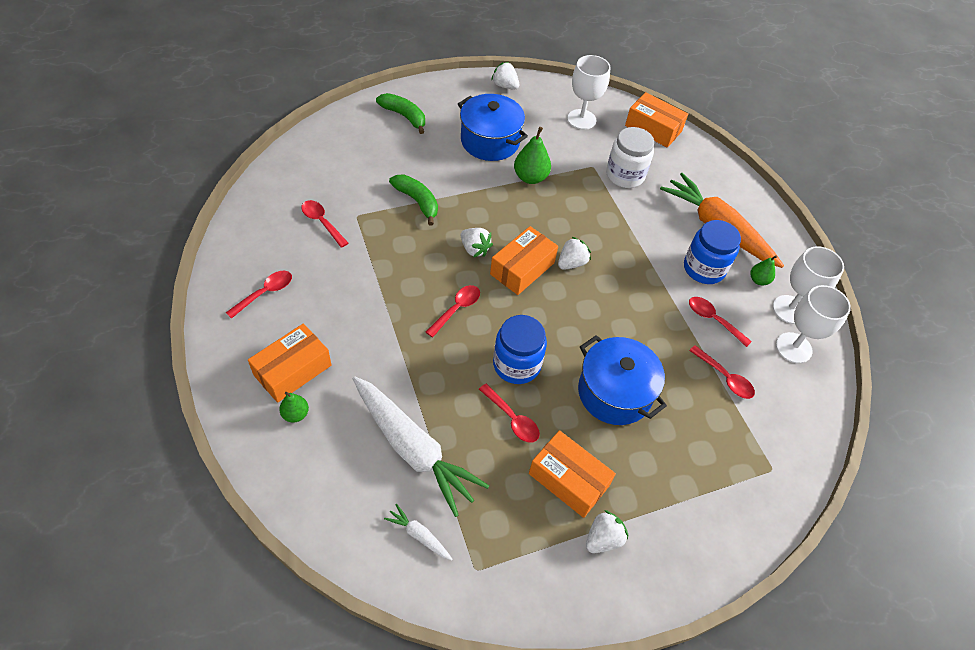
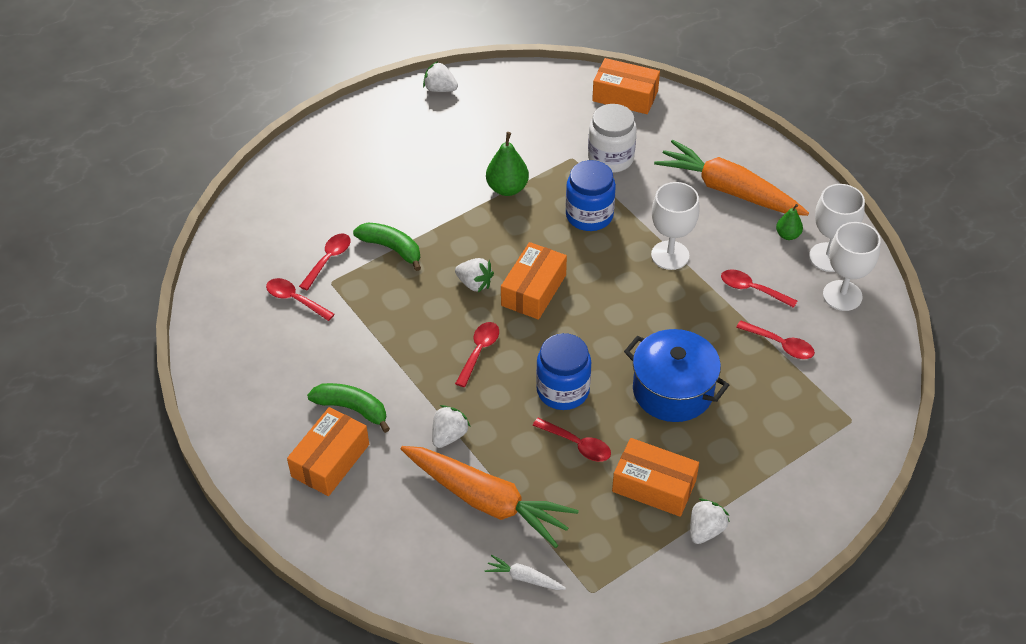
camera: 10 degrees left, 5 degrees down
(265, 293) = (266, 391): red spoon -> red spoon (328, 260)
(295, 414) = (352, 502): green pear -> none
(404, 116) = (338, 155): green banana -> green banana (352, 409)
(413, 449) = (487, 501): white carrot -> orange carrot
(490, 141) = (447, 159): blue pot -> none
(571, 263) = (584, 270): white strawberry -> white strawberry (449, 435)
(581, 119) = (541, 106): white goblet -> white goblet (670, 255)
(704, 268) = (727, 238): blue jar -> blue jar (589, 215)

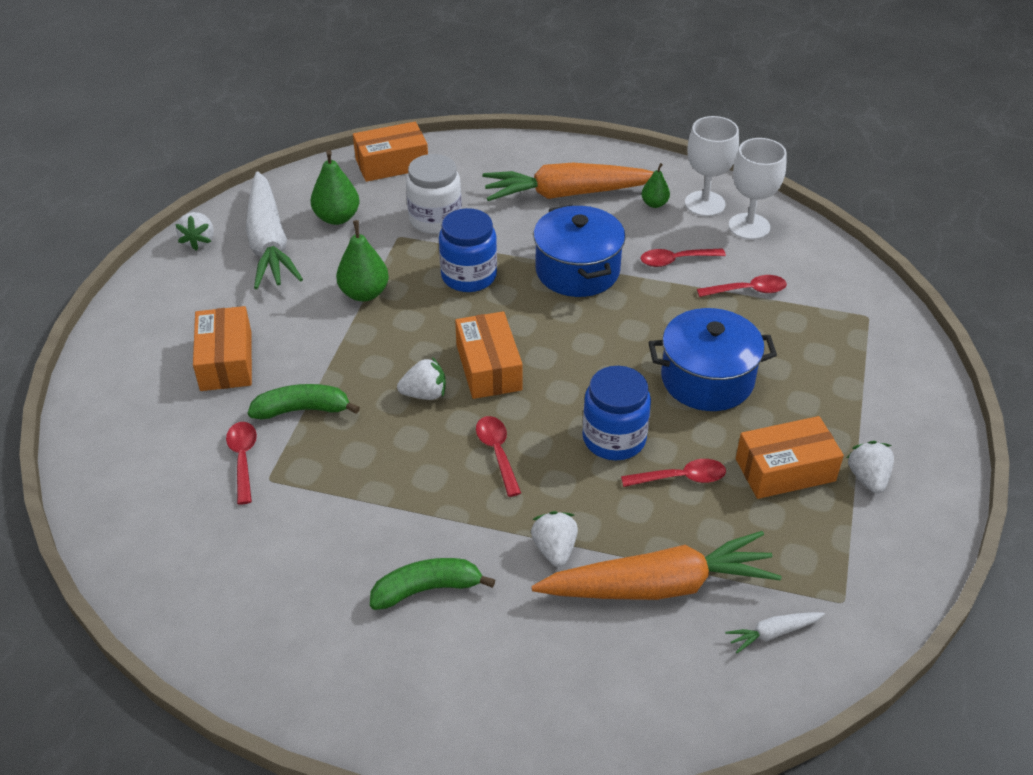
camera: 40 degrees left, 5 degrees down
(295, 300) = (246, 520): red spoon -> none
(330, 460) = (459, 657): orange box -> orange box (226, 361)
(440, 89) = (199, 241): white strawberry -> white strawberry turned 75 degrees counterclockwise
(482, 115) = (269, 243): none -> white carrot
(545, 120) = (337, 218): none -> green pear
(670, 255) = (577, 270): white goblet -> blue pot

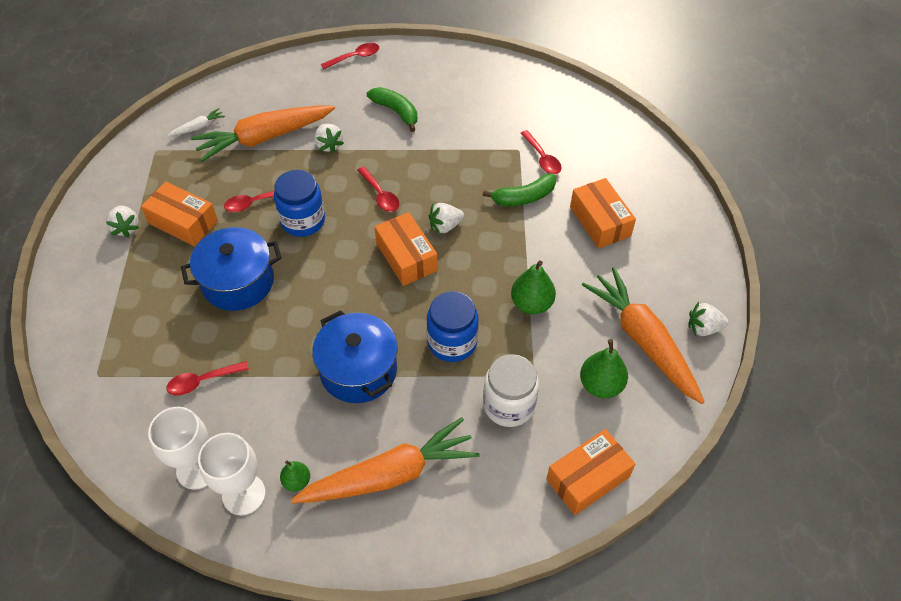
camera: 165 degrees right, 10 degrees up
(199, 241) = (703, 328): white strawberry -> white strawberry turned 75 degrees counterclockwise
(269, 243) = (643, 340): white carrot -> orange carrot
(427, 589) = (396, 112): green banana -> green banana turned 105 degrees counterclockwise
(676, 260) = (269, 404): red spoon -> red spoon (355, 57)
(785, 470) = (183, 222): orange box -> orange box turned 60 degrees clockwise

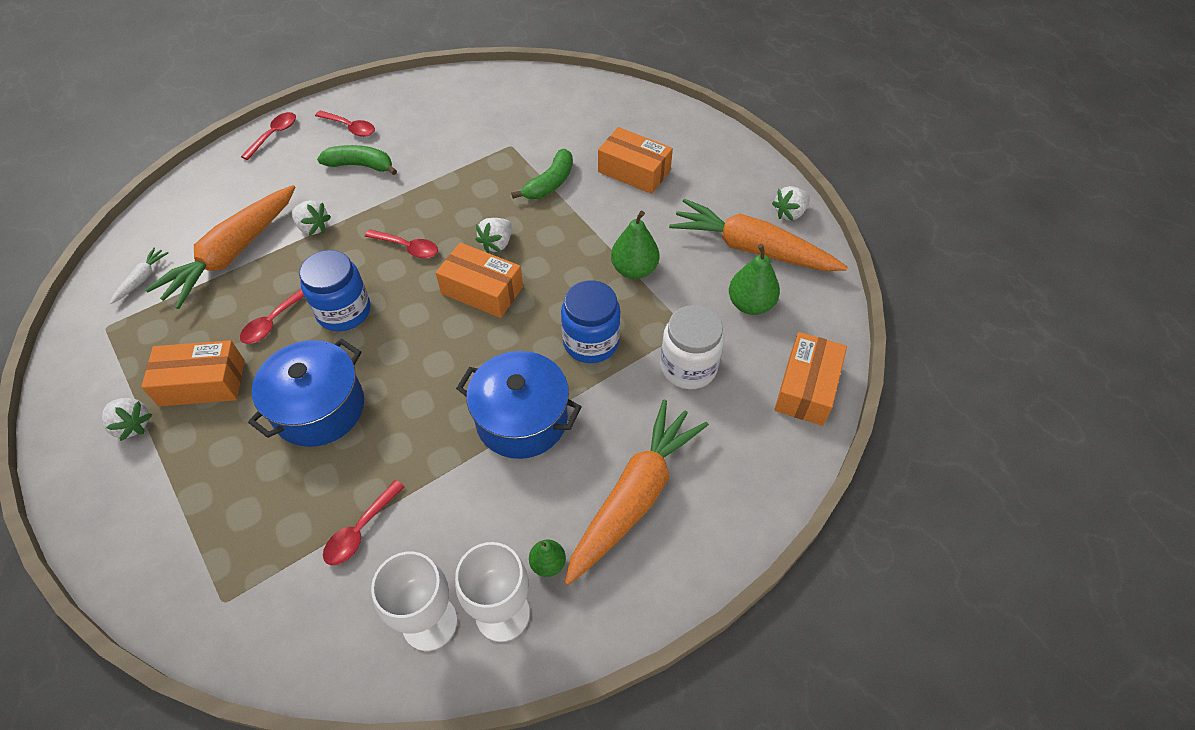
camera: 35 degrees left, 0 degrees up
(542, 158) = (538, 143): red spoon -> red spoon (350, 128)

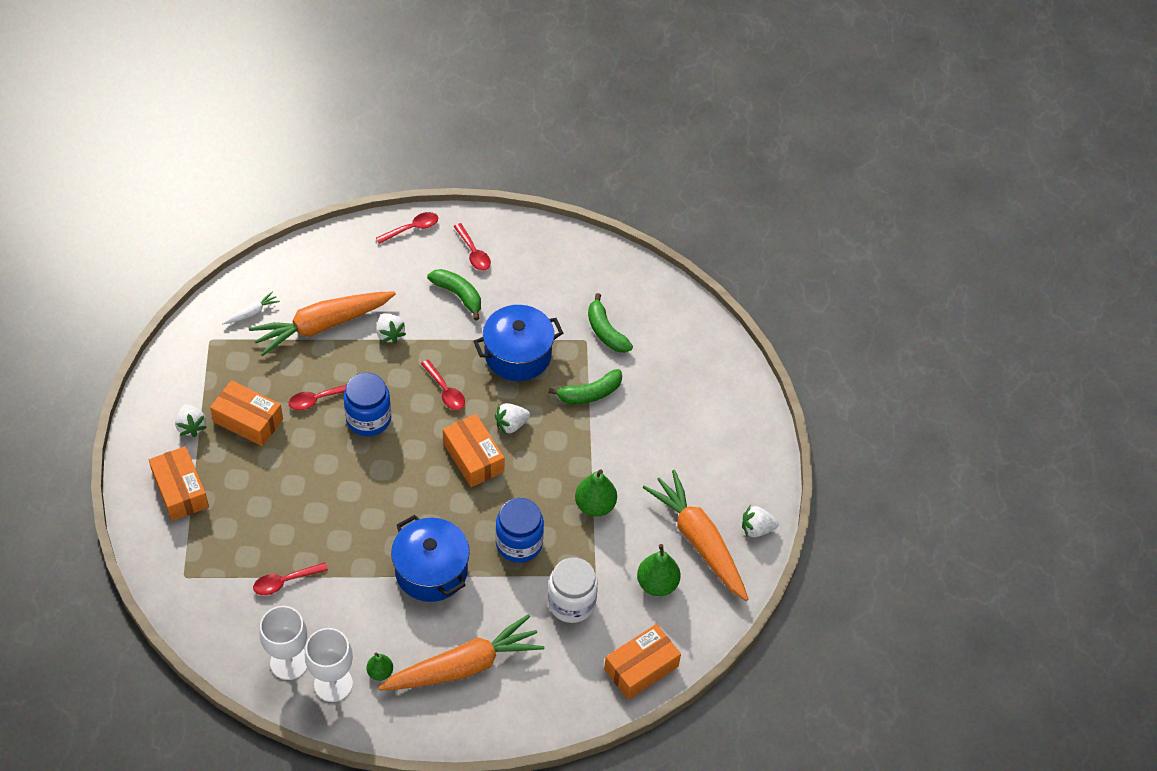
camera: 30 degrees right, 0 degrees up
(319, 408) = (309, 484): blue pot -> blue pot (518, 355)
(523, 131) = (605, 331): none -> green banana
(634, 171) = (664, 420): orange box -> orange box (180, 490)

